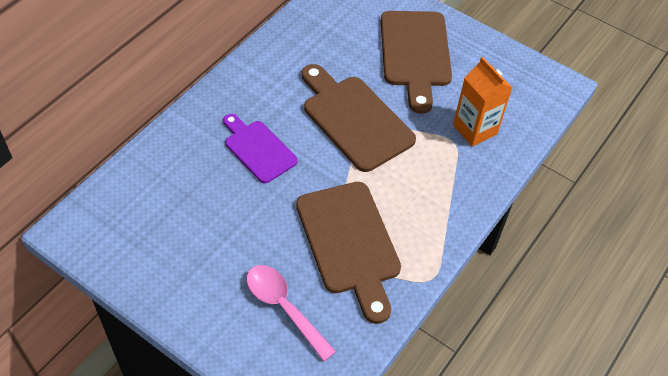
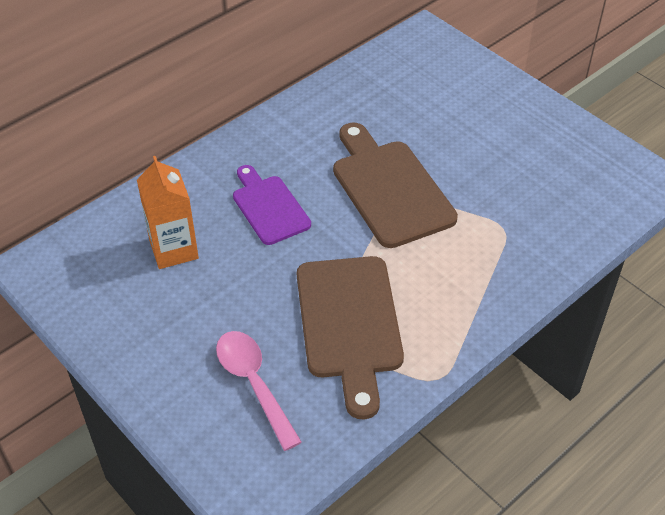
camera: 15 degrees right, 5 degrees down
(415, 54) = (480, 126): brown cutting board -> none
(475, 129) = (533, 217): orange carton -> orange carton (174, 249)

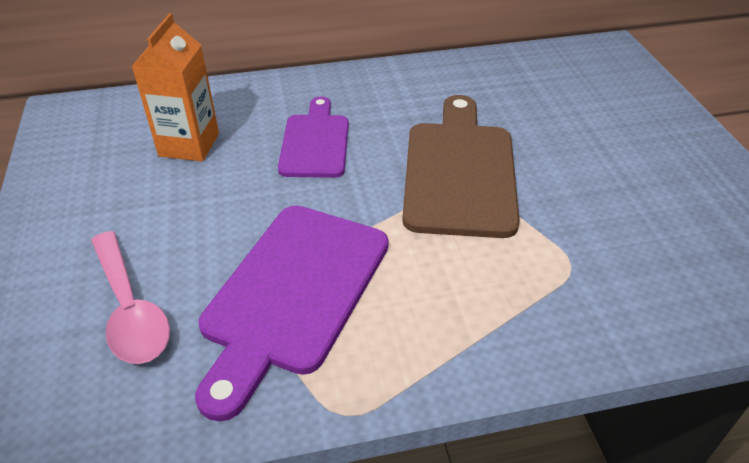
camera: 30 degrees right, 5 degrees down
(253, 383) = (130, 309): pink spoon -> pink spoon turned 150 degrees clockwise
(349, 324) = (293, 293): brown cutting board -> purple cutting board

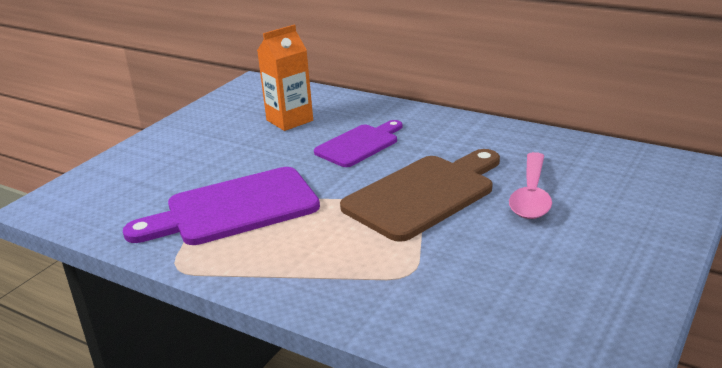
camera: 45 degrees right, 15 degrees down
(130, 309) = (157, 180): pink spoon -> pink spoon (531, 195)

